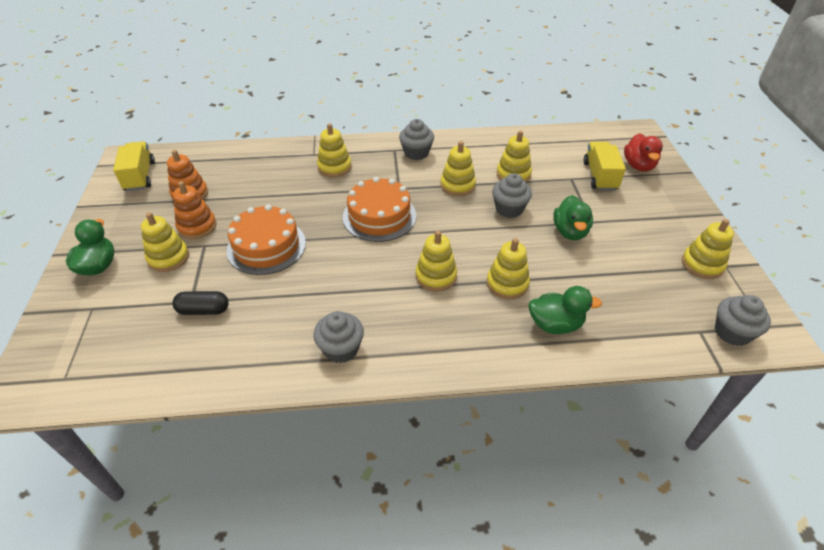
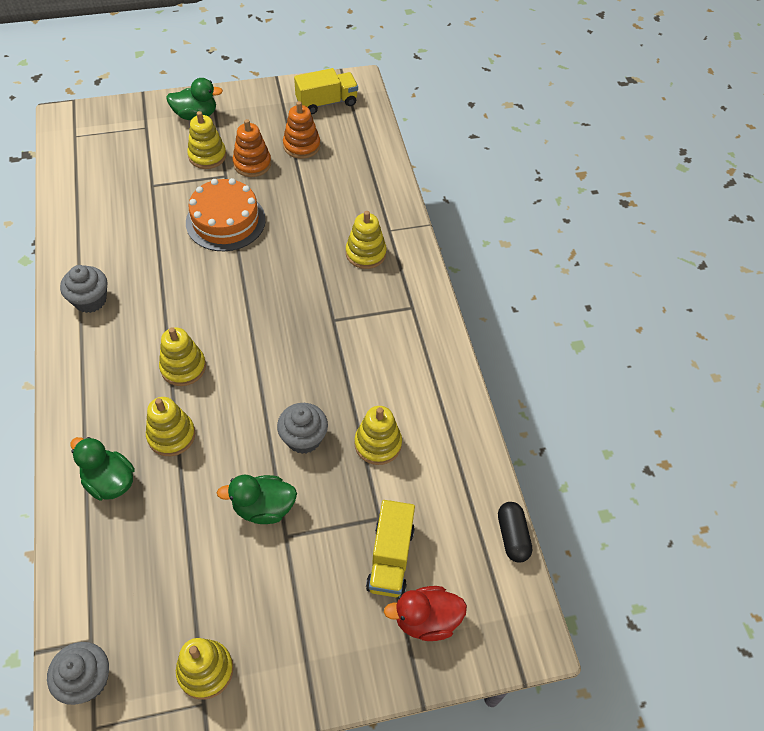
camera: 80 degrees right, 10 degrees up
(203, 310) = (141, 196): black capsule -> black capsule (512, 536)
(379, 216) = (279, 307): orange cake -> none
(416, 153) = (409, 331): grey cupcake -> none
(457, 185) = (345, 380): yellow stacking toy -> none
(555, 324) = (110, 482): green duck -> green duck turned 135 degrees clockwise
(600, 176) = (390, 558): yellow truck -> yellow truck turned 105 degrees clockwise

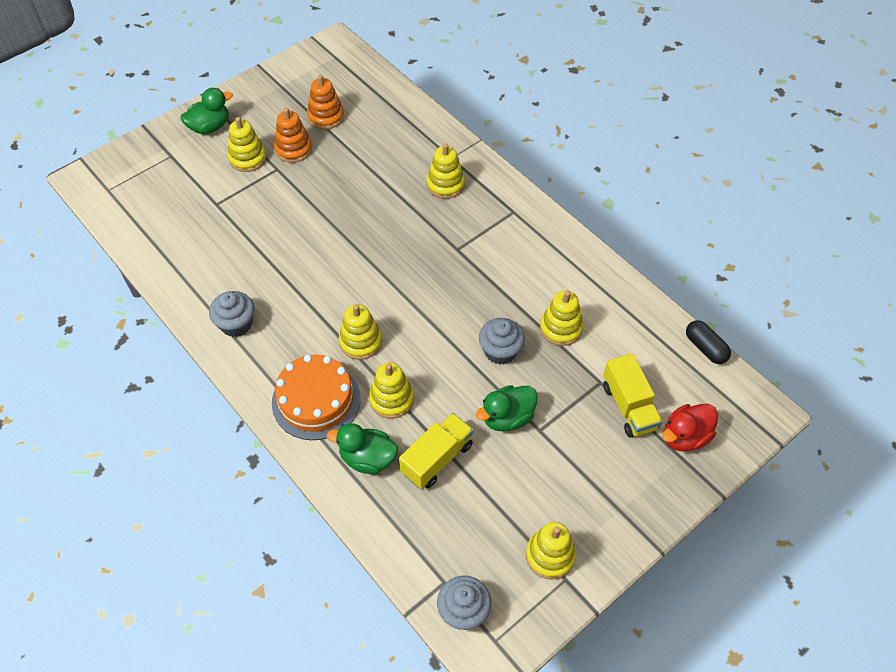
camera: 25 degrees left, 0 degrees up
(225, 221) = (306, 207): orange cake -> orange cake (316, 400)
(326, 102) = (320, 71): yellow truck -> yellow truck (437, 459)

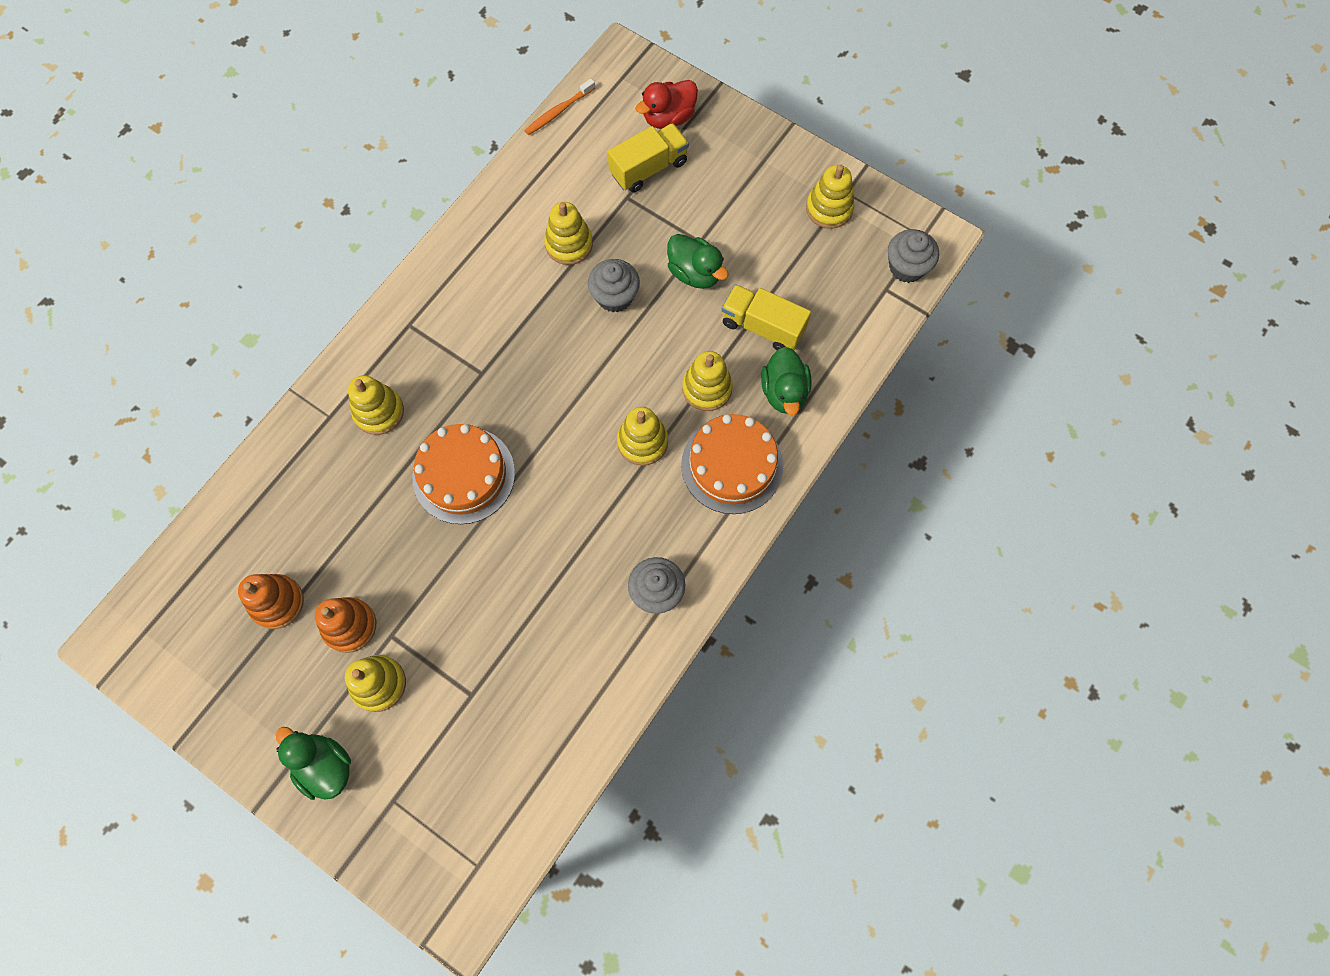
camera: 105 degrees left, 15 degrees up
(377, 225) = (464, 475): none -> orange cake
(685, 437) = (668, 118): red duck -> red duck turned 105 degrees clockwise
(705, 348) = (558, 111): black capsule -> orange toothbrush

